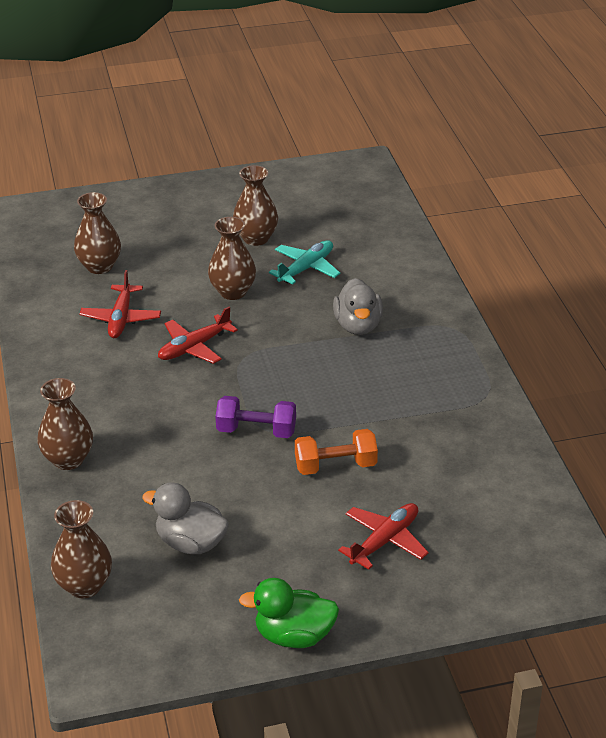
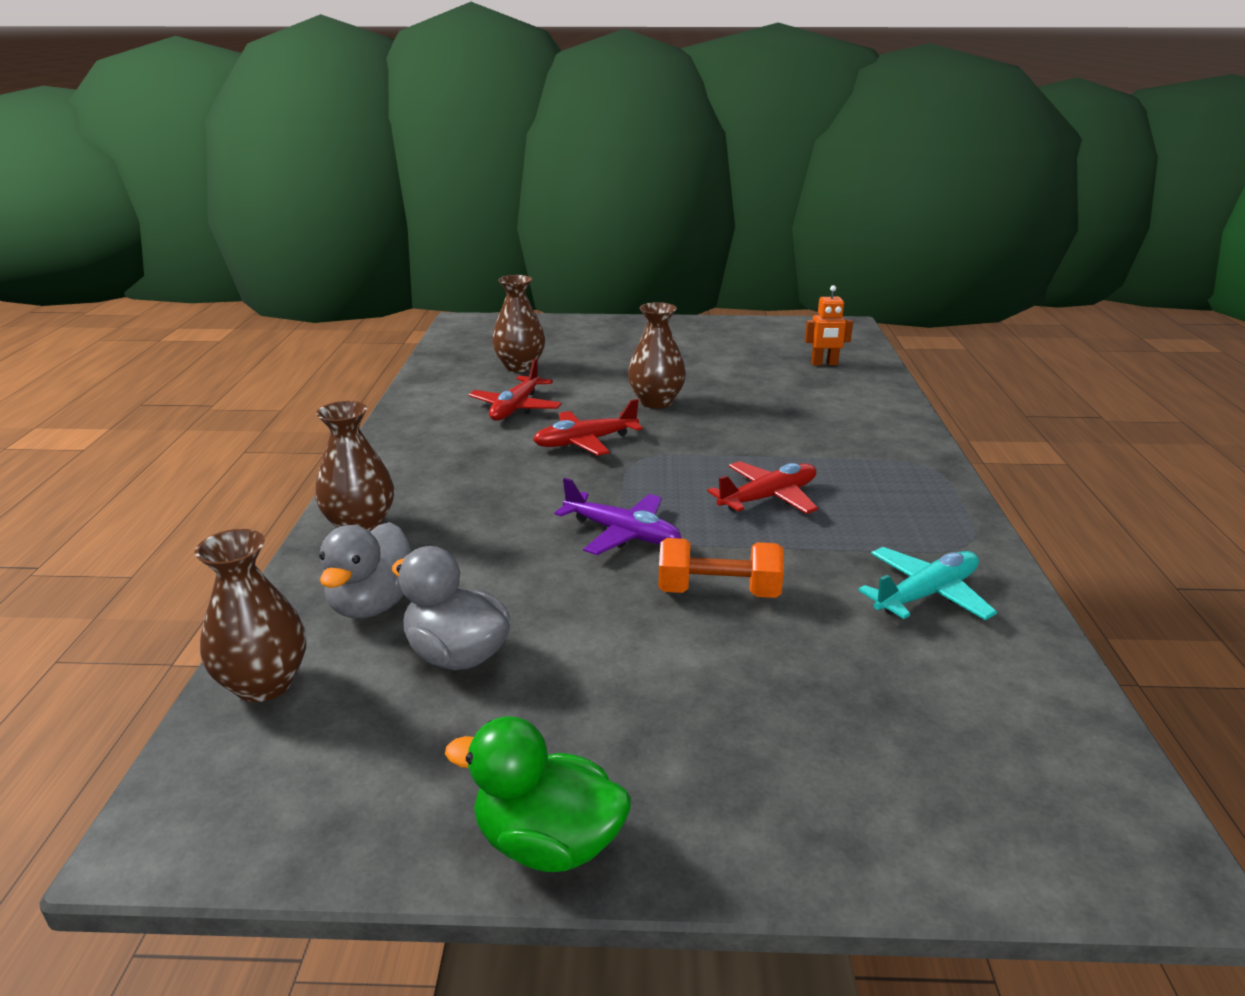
camera: 15 degrees right, 10 degrees down
(256, 238) = (702, 365): brown vase -> none
(256, 431) = (622, 533): purple dumbbell -> purple plane
(306, 268) = (751, 393): turquoise plane -> turquoise plane (926, 594)
(357, 220) = (824, 364): none -> orange robot
(358, 326) = (799, 448): grey duck -> grey duck (373, 604)
(385, 541) = (765, 710): red plane -> red plane (768, 498)

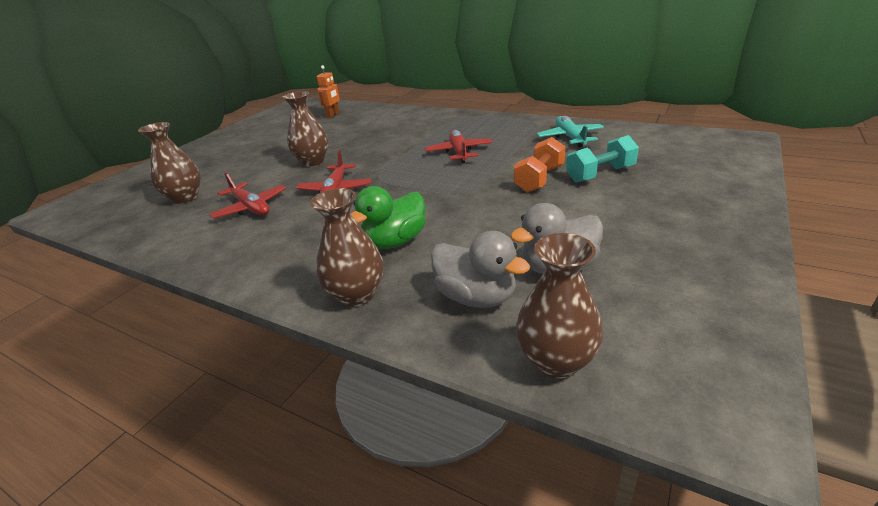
camera: 60 degrees left, 5 degrees up
(547, 842) = (738, 256): green duck -> green duck (395, 241)
(622, 533) = (460, 195): purple plane -> none
(781, 653) = (600, 174): none -> turquoise dumbbell

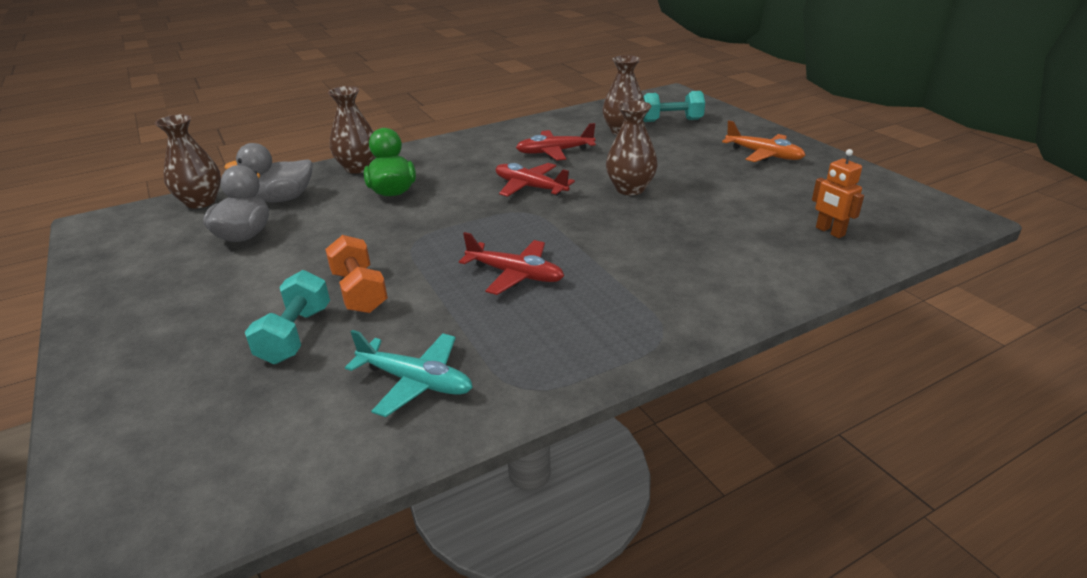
camera: 120 degrees right, 0 degrees up
(151, 188) = (671, 120): none -> turquoise dumbbell
(227, 145) = (764, 155): none -> orange plane

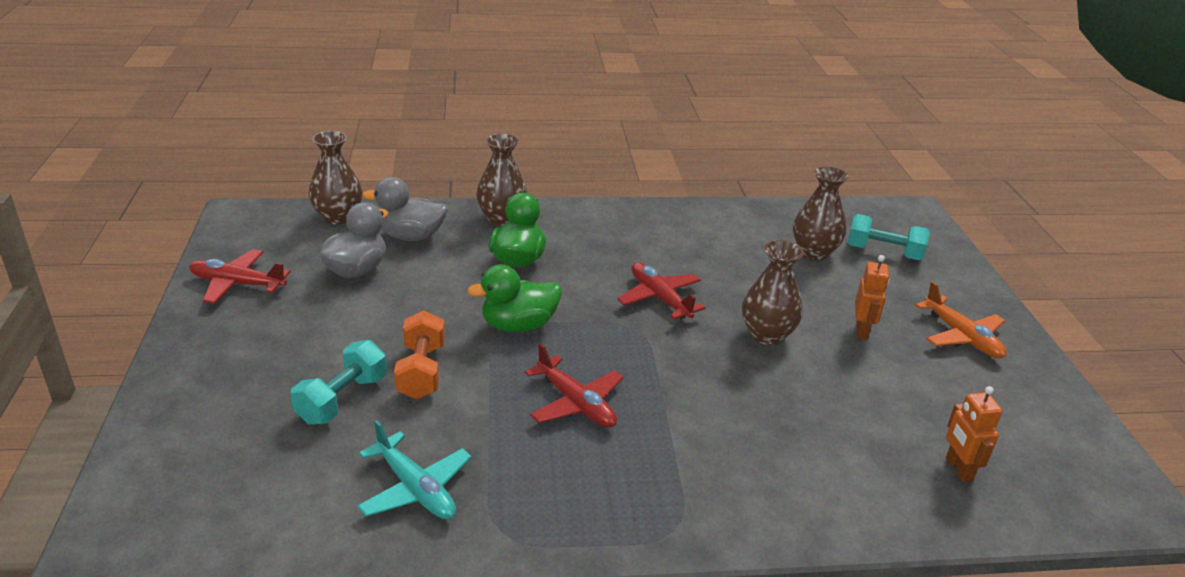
camera: 20 degrees right, 0 degrees up
(425, 235) = (518, 325): none -> green duck
(554, 152) = (716, 258): red plane -> red plane (237, 284)
(695, 169) = (862, 331): none -> orange robot

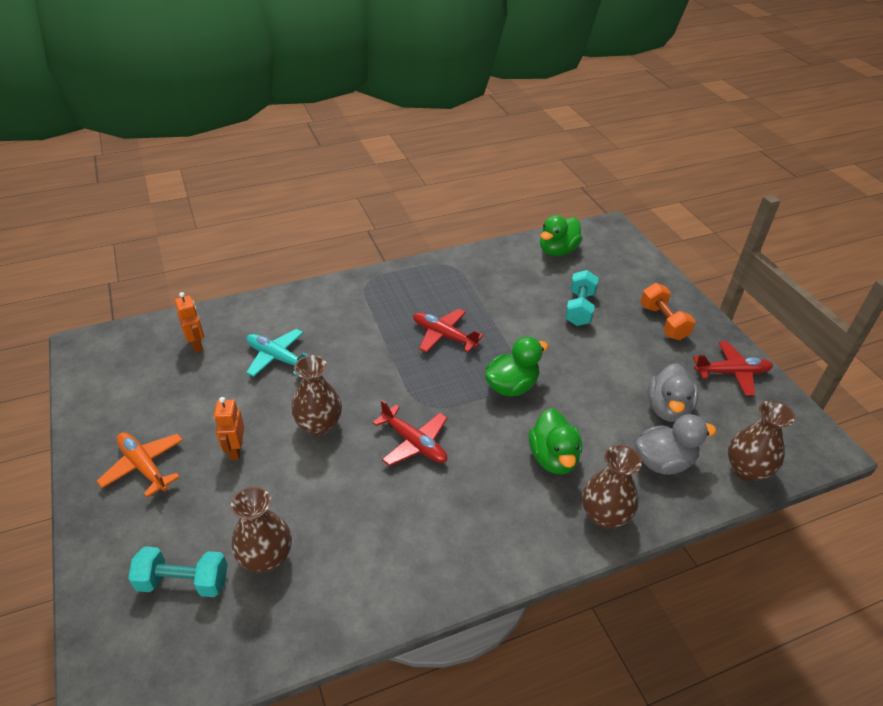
camera: 165 degrees right, 10 degrees up
(272, 519) = (557, 251): none -> green duck
(415, 489) = (504, 274): turquoise plane -> turquoise plane (278, 358)
(421, 371) = (550, 335): orange dumbbell -> orange dumbbell (663, 322)

